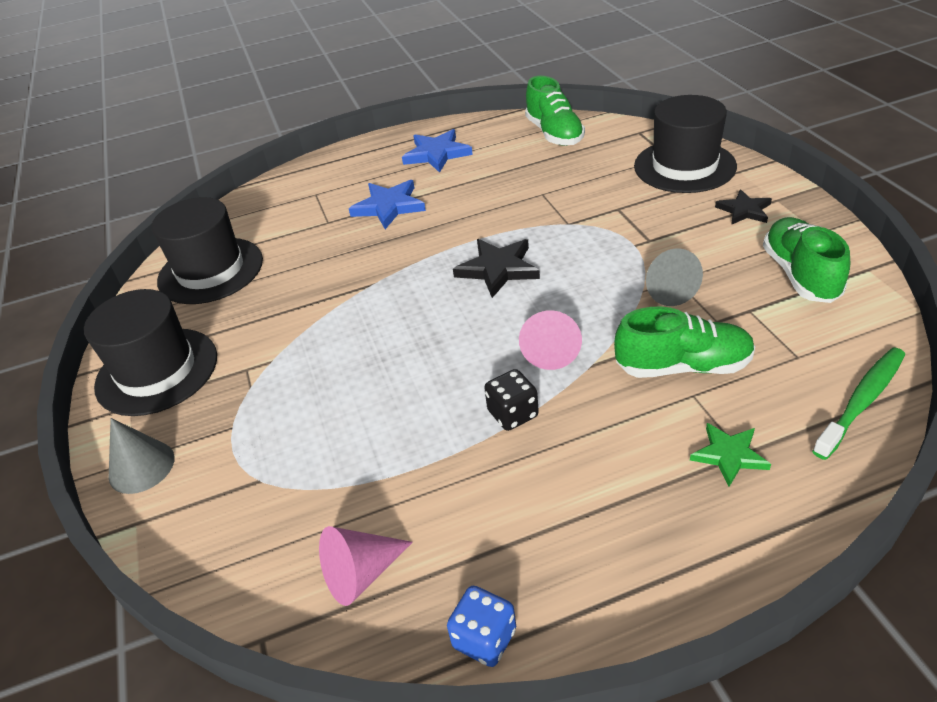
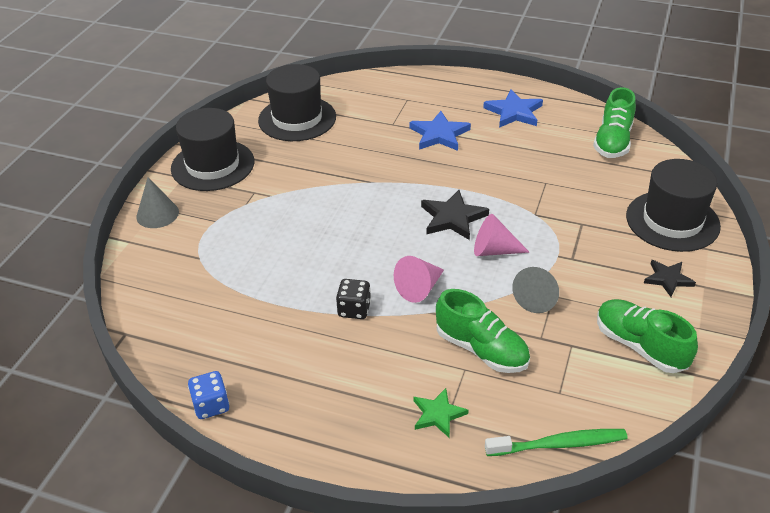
camera: 35 degrees right, 0 degrees up
(361, 574) = (193, 336): pink cone -> pink cone (494, 250)
(800, 274) = (640, 346): green shoe -> green shoe turned 75 degrees counterclockwise

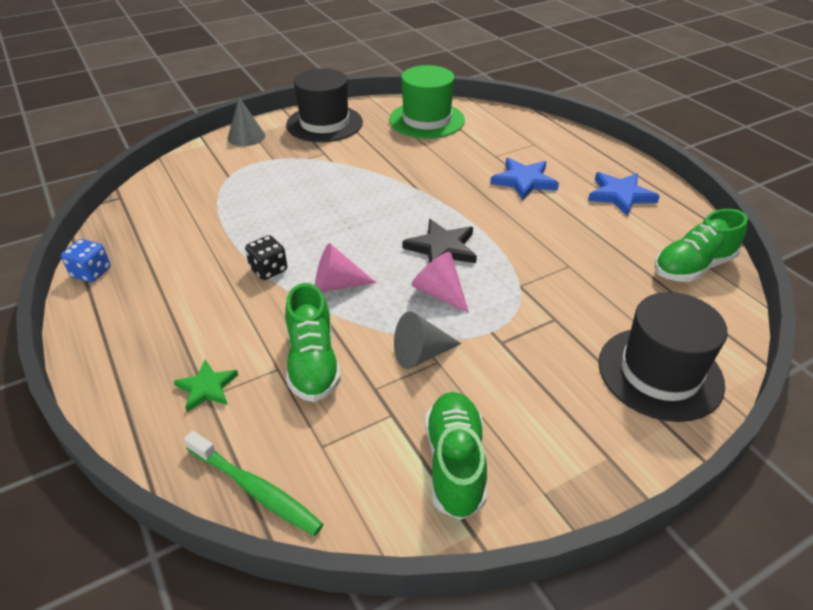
camera: 40 degrees right, 0 degrees up
(297, 119) = (426, 120): black hat -> green hat
(668, 279) = (575, 423): black star -> none

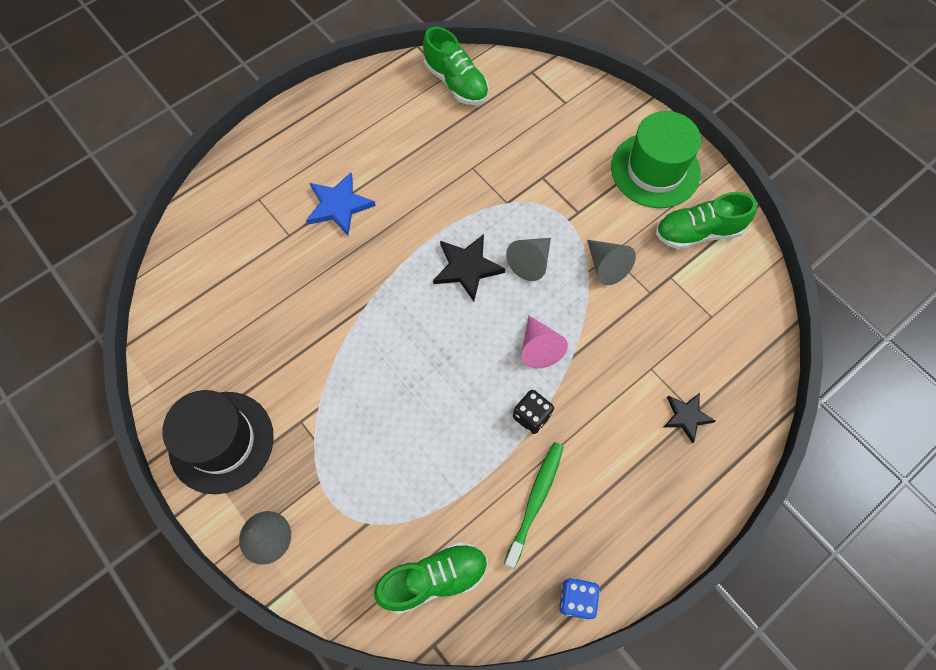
camera: 100 degrees left, 25 degrees up
(207, 388) = (686, 416): green star -> black star
(255, 489) = (759, 349): green toothbrush -> green toothbrush (535, 501)
(313, 363) = (637, 343): green shoe -> green shoe (434, 579)
(426, 120) = (205, 317): green hat -> green hat (655, 170)
(439, 293) = (531, 262): pink cone -> grey cone
(620, 195) = (354, 125): blue star -> none
(660, 373) = (582, 115): black hat -> none

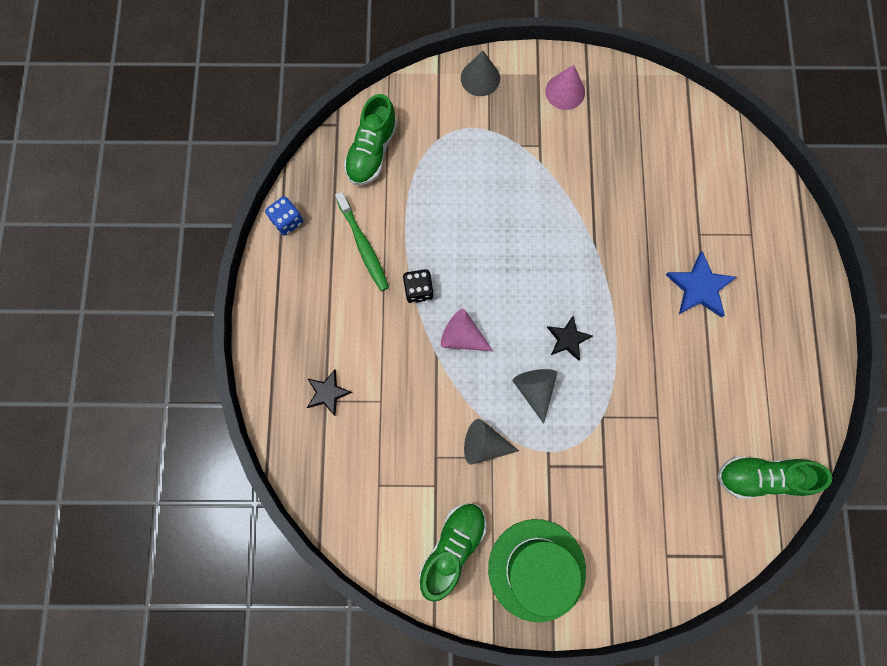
camera: 130 degrees right, 10 degrees up
(221, 442) = (565, 91): black hat -> pink cone
(467, 268) = (568, 339): black star -> black star, size x0.66

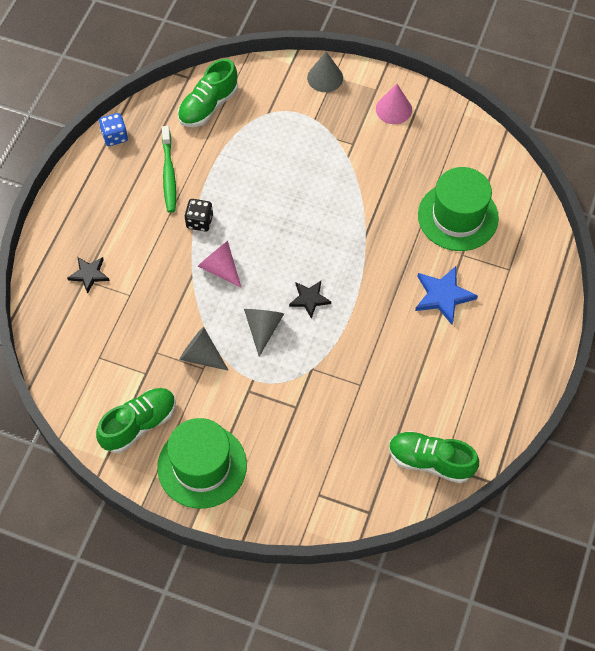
camera: 20 degrees right, 15 degrees down
(678, 192) = (458, 216): none -> green hat

